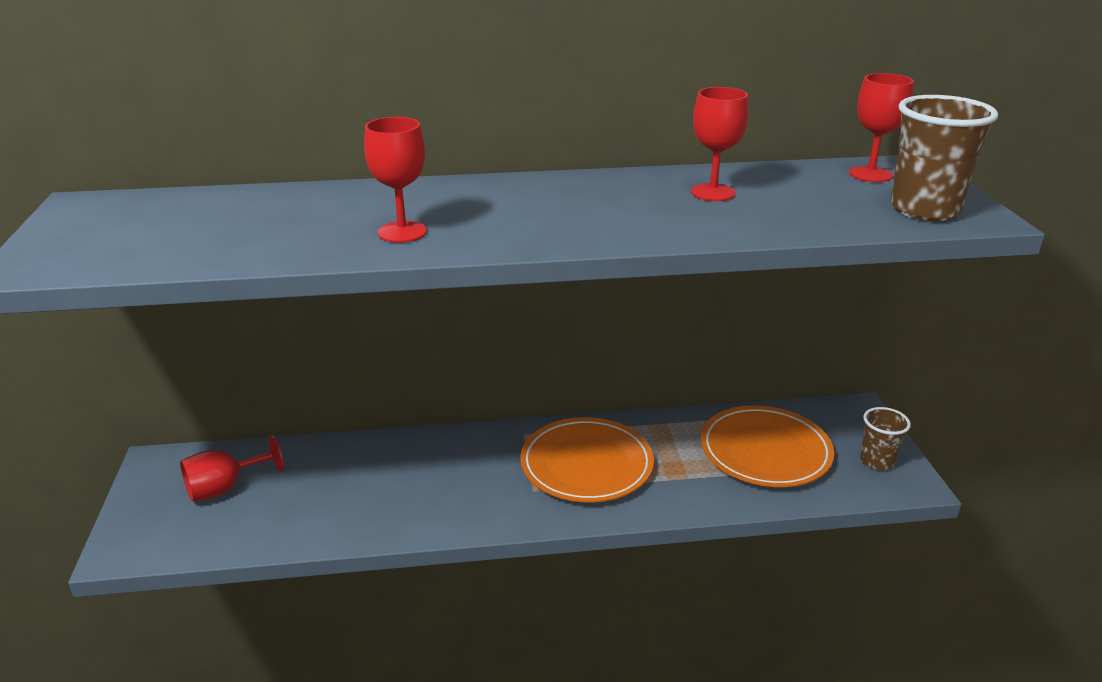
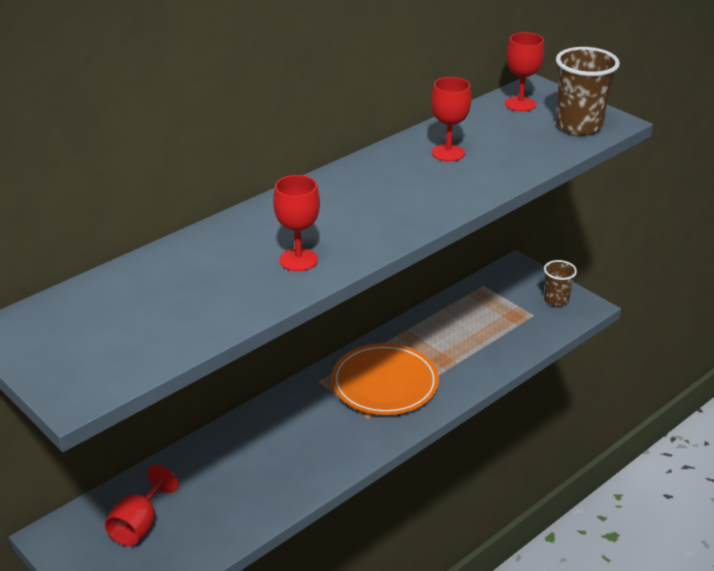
camera: 35 degrees left, 5 degrees up
(765, 451) = (487, 322): orange plate -> none

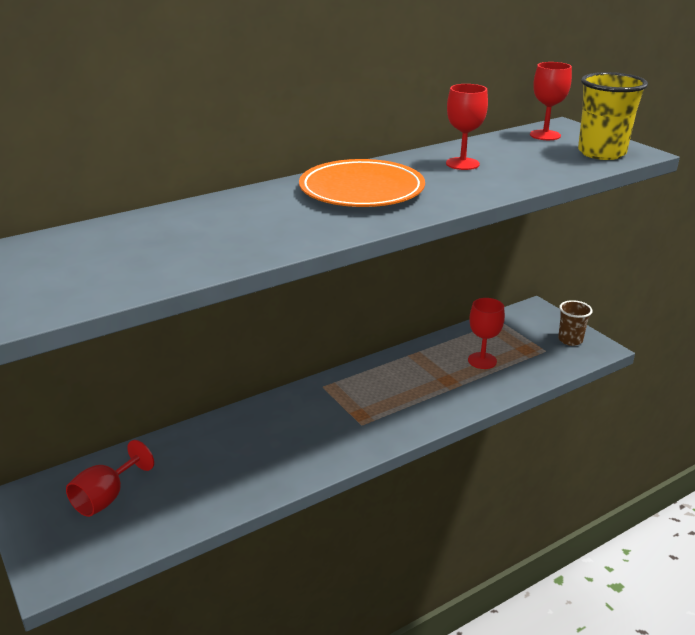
camera: 10 degrees right, 5 degrees down
(298, 260) = (278, 231): red goblet -> red goblet (482, 361)
(385, 383) = (386, 395): orange plate -> orange plate (361, 190)
(579, 126) = (601, 153): brown cup -> yellow cup

